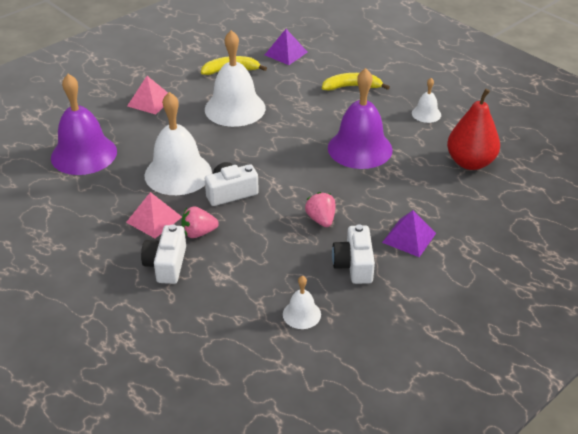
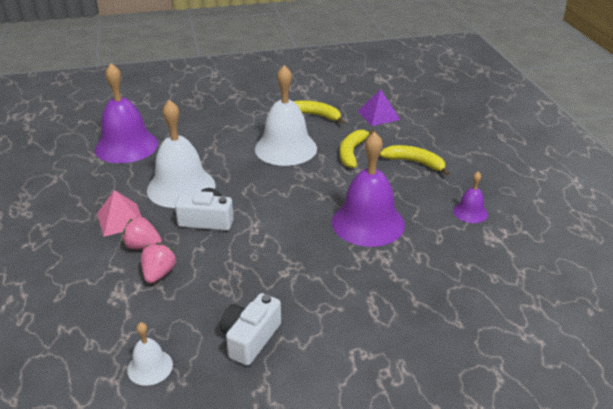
camera: 30 degrees right, 5 degrees down
(150, 101) = (221, 121): pink pyramid -> none
(166, 264) = (88, 263): white camera -> none
(294, 94) = (352, 152): none -> yellow banana
(321, 219) = (263, 278): pink strawberry -> pink strawberry (159, 274)
(409, 237) = (334, 334): purple pyramid -> none
(426, 114) = (470, 212): white bell -> purple bell
(470, 162) = (476, 279): red pear -> none

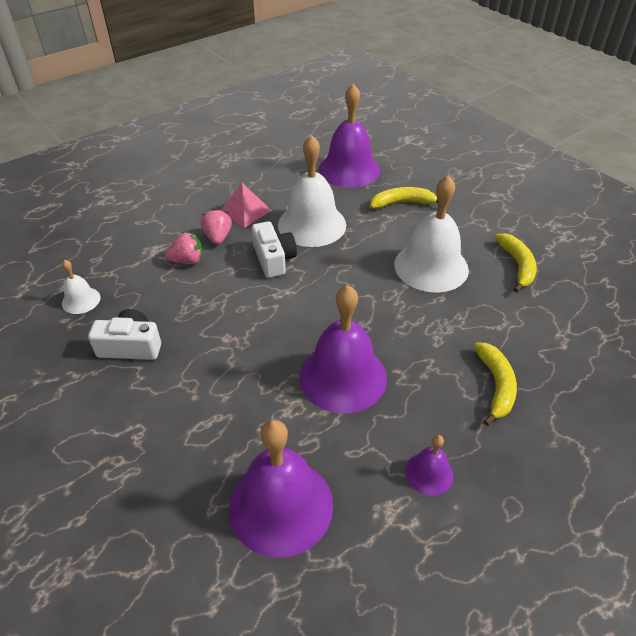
camera: 65 degrees right, 10 degrees up
(352, 152) = (468, 321): yellow banana -> yellow banana (402, 203)
(378, 115) = (573, 319): purple pyramid -> none
(469, 285) = (281, 505): none -> purple bell

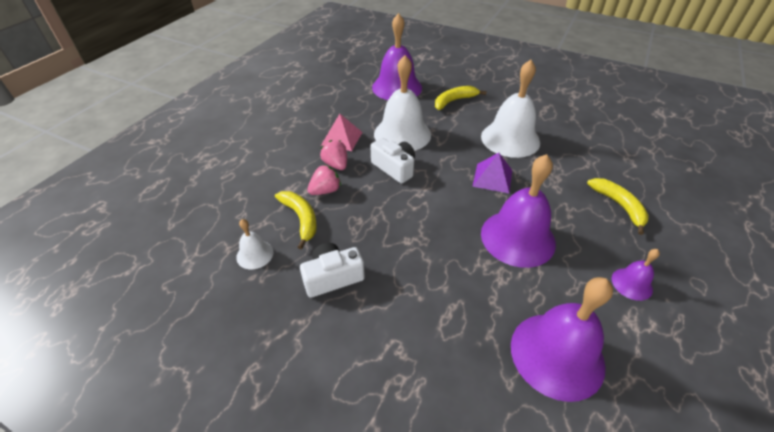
camera: 25 degrees left, 0 degrees up
(371, 304) = (492, 178): none -> purple pyramid
(517, 265) = (563, 122): yellow banana -> yellow banana (301, 219)

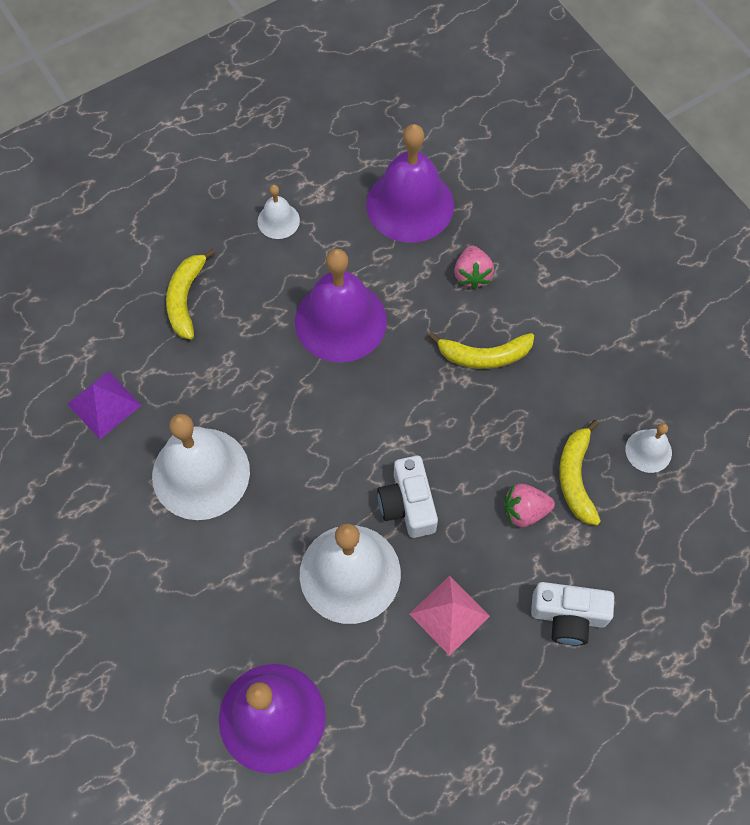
camera: 150 degrees left, 20 degrees up
(332, 277) = (571, 376): white camera -> white camera (568, 616)
(336, 165) = (487, 556): pink strawberry -> pink strawberry (472, 275)
(454, 101) = (204, 614): yellow banana -> yellow banana (484, 355)
(492, 178) = (292, 416): purple pyramid -> purple pyramid (104, 404)
(632, 284) = (278, 220): purple bell -> white bell

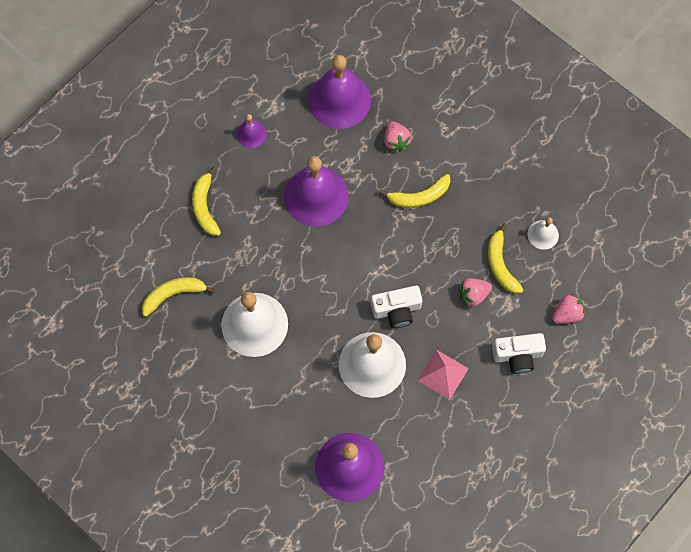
camera: 15 degrees left, 5 degrees up
(104, 404) = (174, 294): purple pyramid -> yellow banana
(278, 220) = (251, 134): white bell -> purple bell
(408, 504) = (396, 310): white camera -> white camera turned 75 degrees counterclockwise
(657, 574) = (567, 314): none -> pink strawberry

